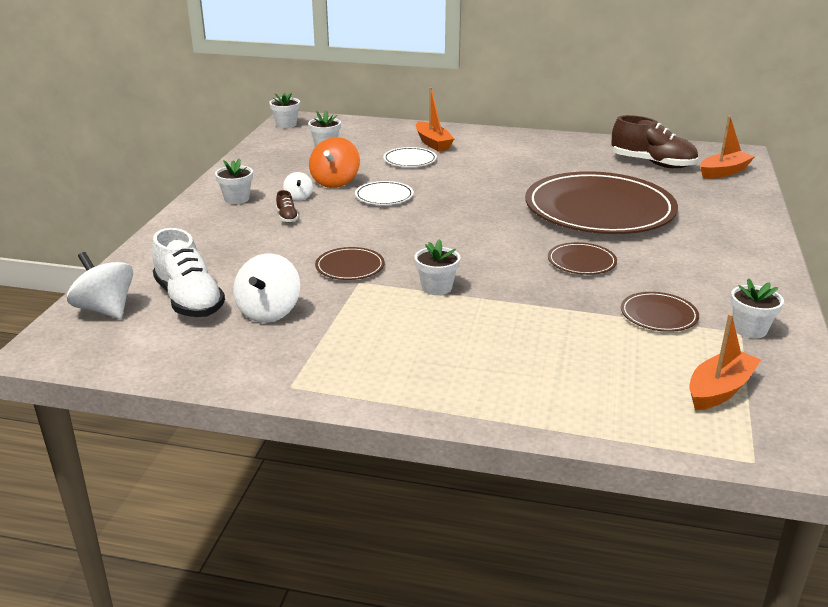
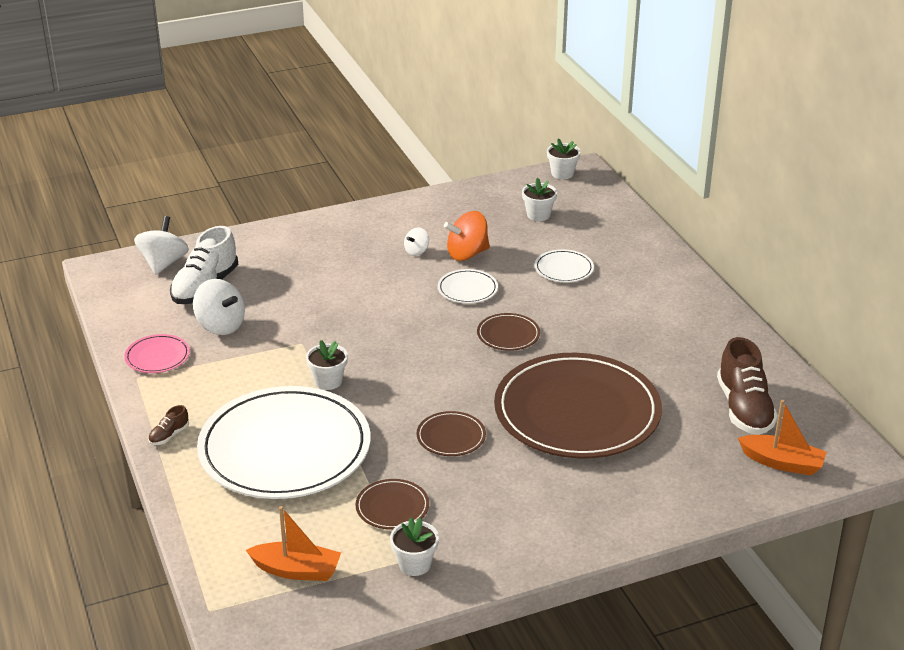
camera: 55 degrees right, 5 degrees up
(237, 199) = (380, 226): white flower pot -> none
(269, 312) = (220, 325): white spinning top -> white spinning top turned 120 degrees counterclockwise
(270, 362) = (157, 356): none -> pink plate
(287, 217) = (373, 263): brown shoe -> brown shoe (169, 435)
(350, 267) = (321, 328): brown plate -> brown plate (508, 334)
(433, 143) = (622, 264): orange boat -> none
(518, 339) = (285, 448): none -> white plate

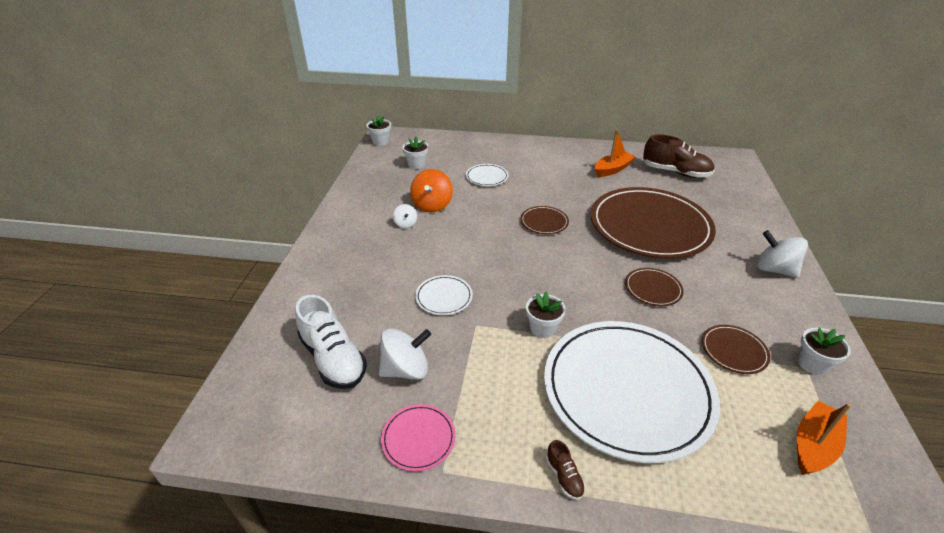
camera: 60 degrees left, 5 degrees up
(163, 263) = (260, 376): white spinning top -> white spinning top (774, 269)
(467, 289) = (475, 219): white plate -> white plate (444, 297)
(782, 463) = (732, 179): orange boat -> orange boat (612, 169)

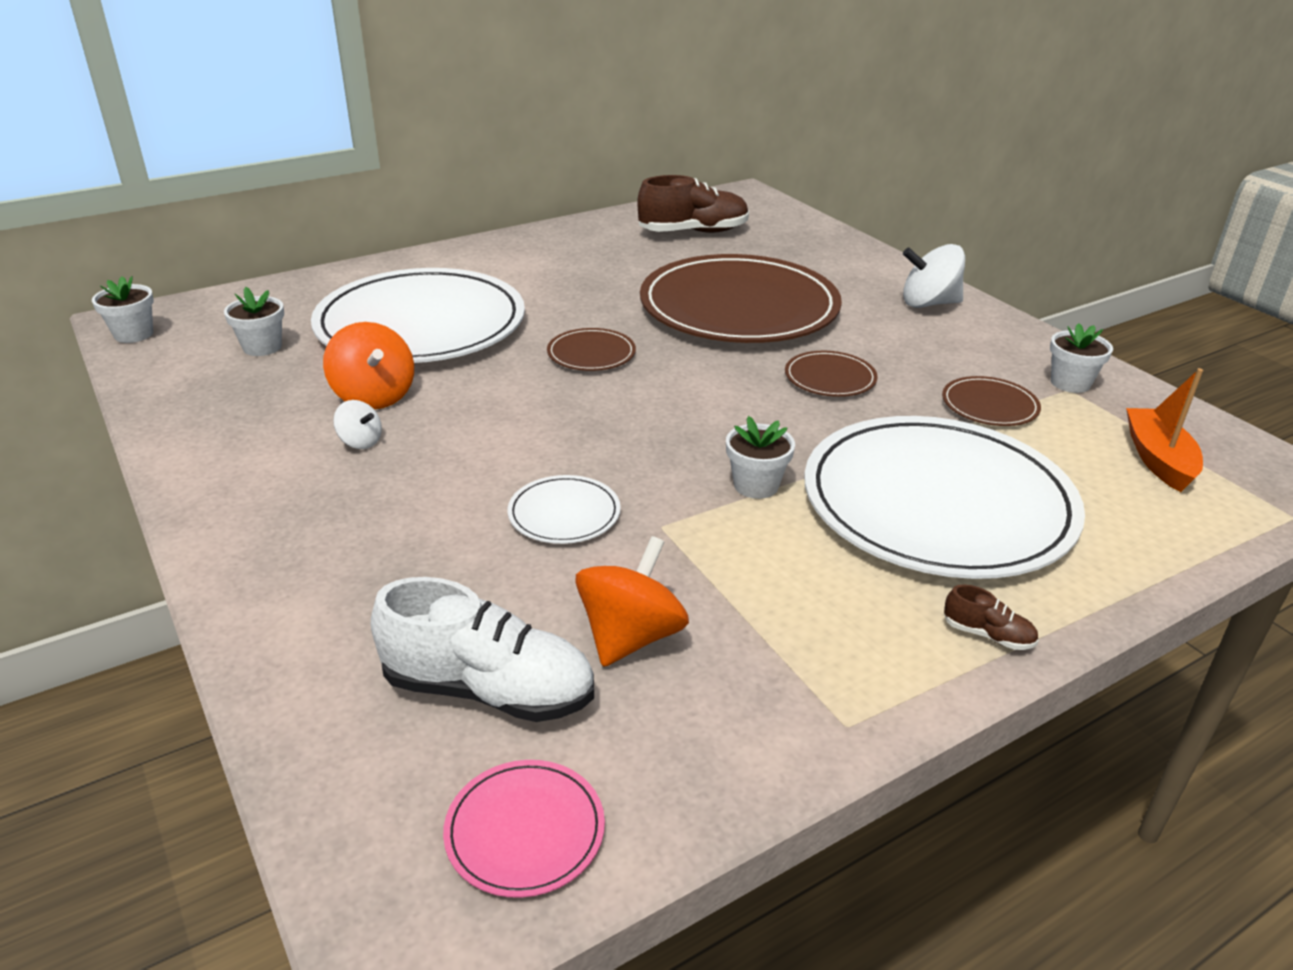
camera: 40 degrees left, 5 degrees down
(406, 369) = (630, 636): white spinning top -> orange spinning top
(418, 438) = (764, 709): pink plate -> pink plate (525, 831)
(487, 177) = (421, 324): white plate -> white plate, size x2.45
(612, 169) = (606, 254): orange boat -> none

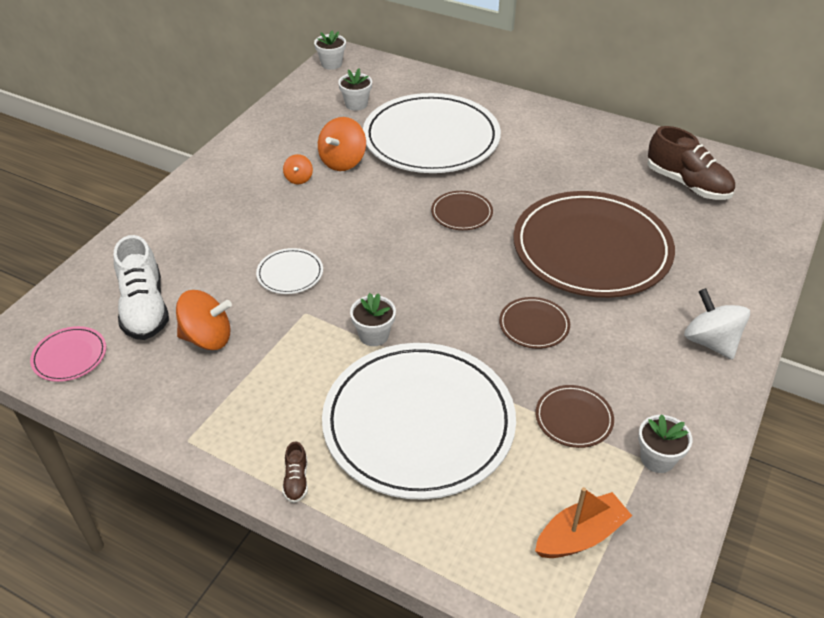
camera: 60 degrees right, 10 degrees up
(360, 442) = (299, 179): white spinning top -> orange spinning top

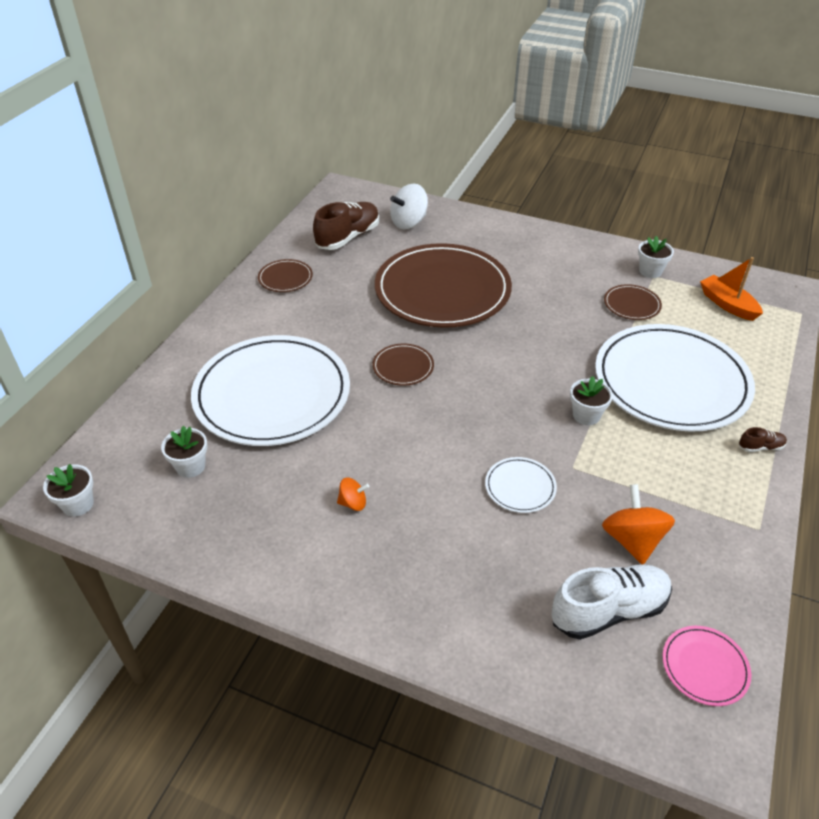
camera: 95 degrees left, 0 degrees up
(343, 161) = (317, 466): orange spinning top -> none
(534, 325) = (543, 322): brown plate -> brown plate (285, 278)
(710, 342) = (534, 242): white spinning top -> white spinning top (409, 222)

